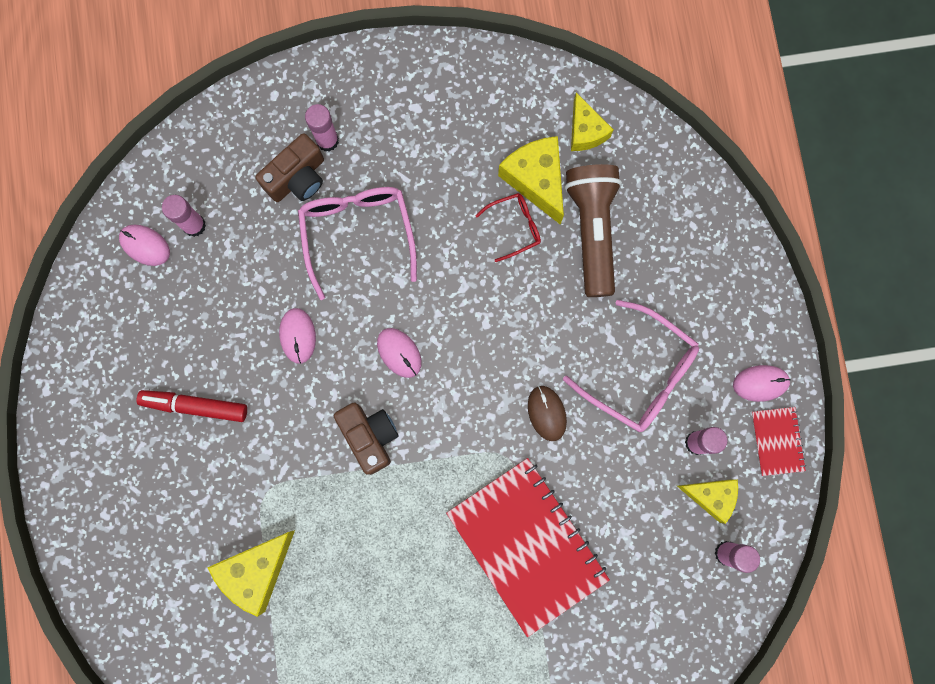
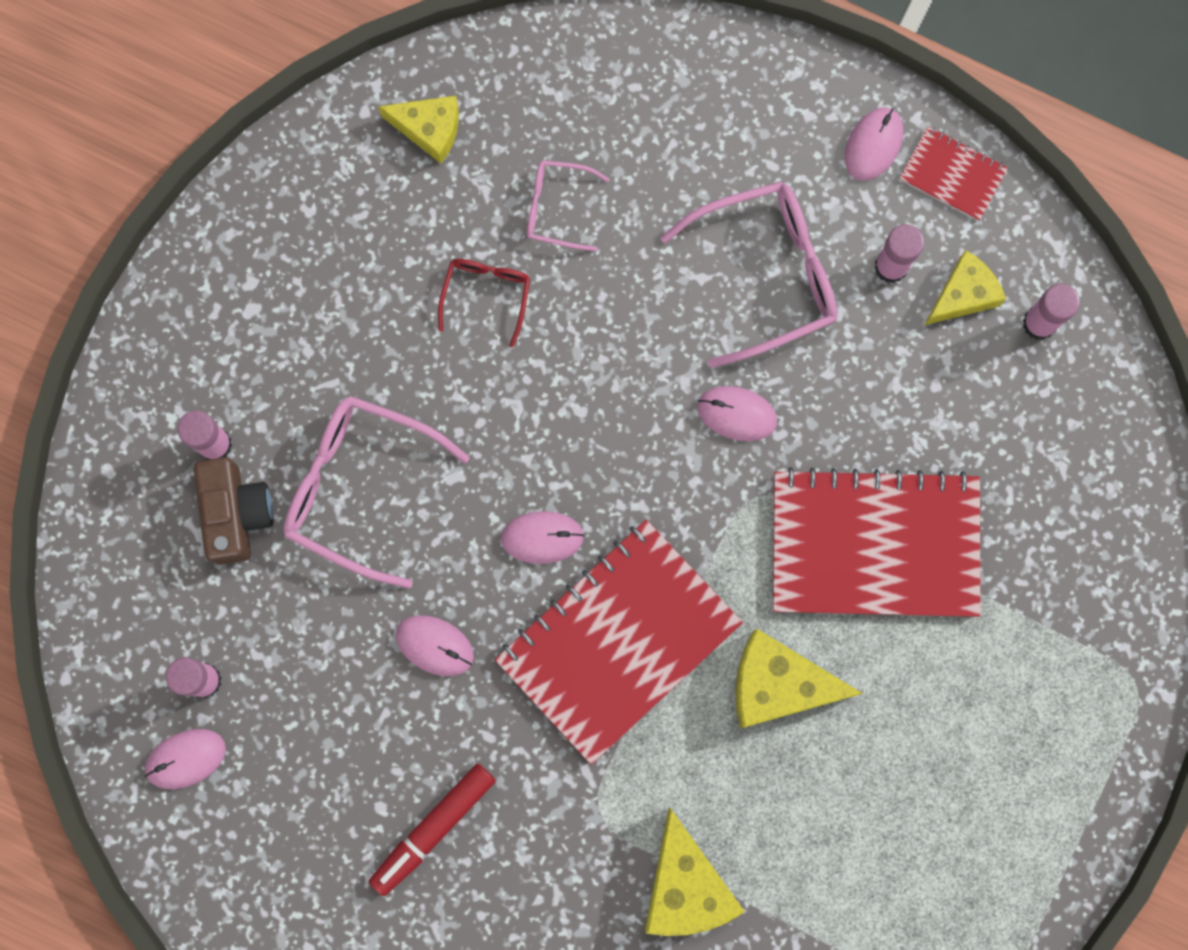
camera: 55 degrees left, 0 degrees up
(369, 436) = (618, 642): brown camera -> red notebook
(536, 180) = (447, 229): yellow cheese -> yellow cheese (778, 684)
(547, 413) = (736, 414): brown mouse -> pink mouse
(592, 231) = (557, 208): brown flashlight -> pink glasses

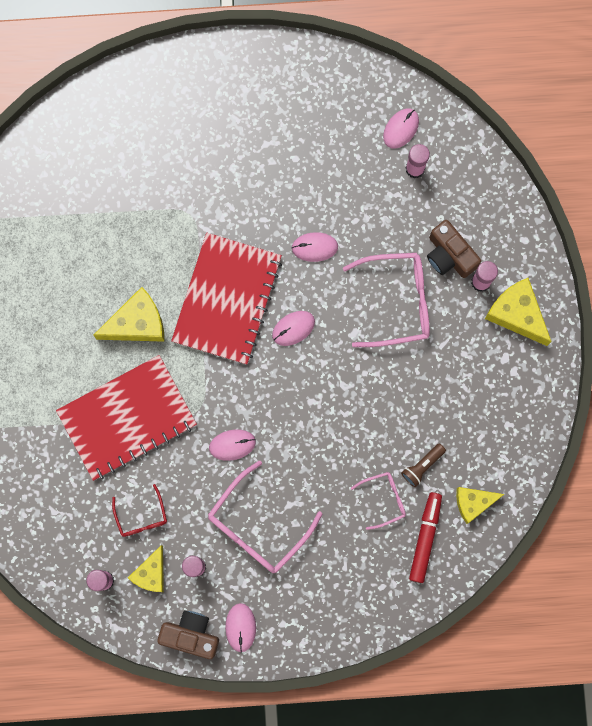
camera: 150 degrees right, 0 degrees up
(433, 829) = (264, 163): red marker -> red marker (425, 537)
(471, 223) = (422, 466): none -> brown flashlight
(486, 294) = (392, 433): red glasses -> red glasses (141, 517)
(685, 885) = (129, 204): yellow cheese -> yellow cheese (516, 314)
(952, 175) = (191, 635): red notebook -> brown camera

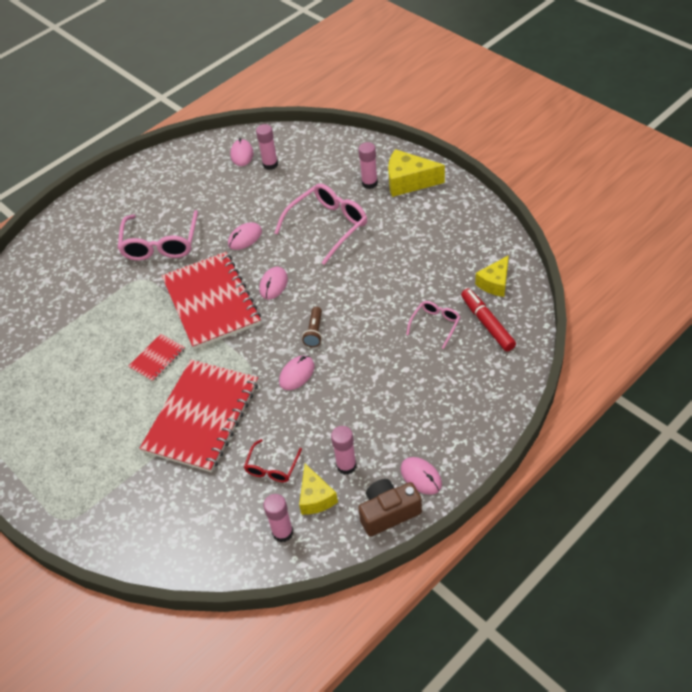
camera: 35 degrees left, 30 degrees down
(137, 323) = (157, 358): yellow cheese -> red notebook
(141, 517) = (272, 467): red glasses -> red glasses turned 75 degrees clockwise
(257, 526) = (365, 406): pink glasses -> pink glasses (160, 244)
(422, 466) = (439, 289): brown flashlight -> brown flashlight (314, 332)
(449, 255) = (336, 185): brown camera -> none

